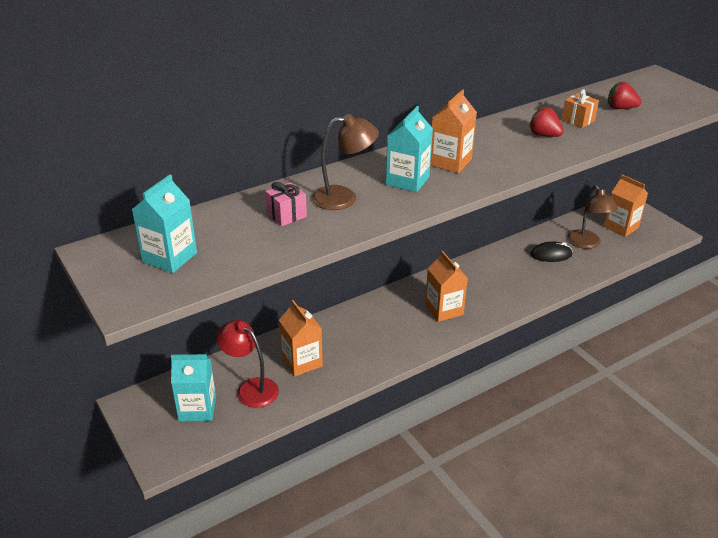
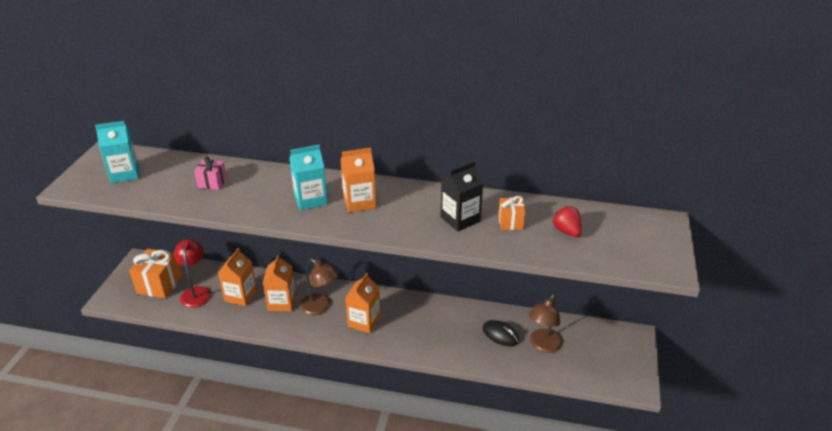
camera: 45 degrees right, 0 degrees up
(197, 408) = (160, 285): turquoise carton -> orange gift
(344, 198) = (258, 190): brown lamp -> brown lamp (320, 307)
(544, 135) = (460, 219): red strawberry -> black carton
(621, 227) = (596, 351): orange carton -> orange carton (282, 302)

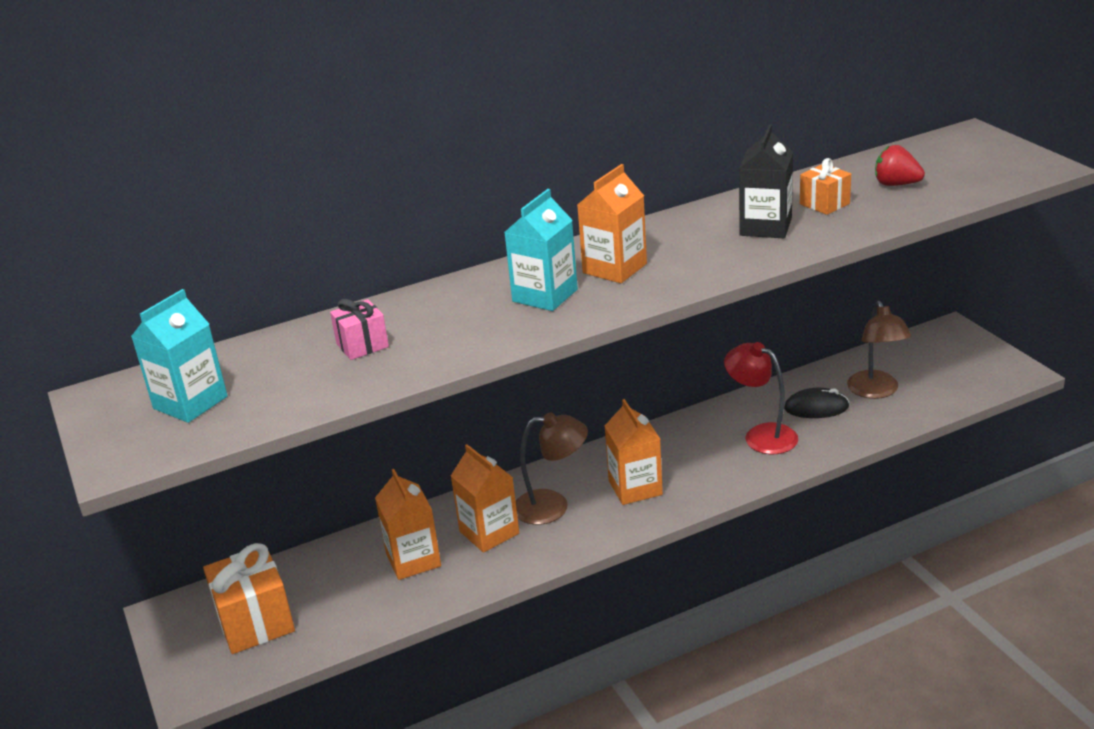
camera: 35 degrees left, 5 degrees down
(196, 292) = (334, 595): red lamp -> red lamp (761, 435)

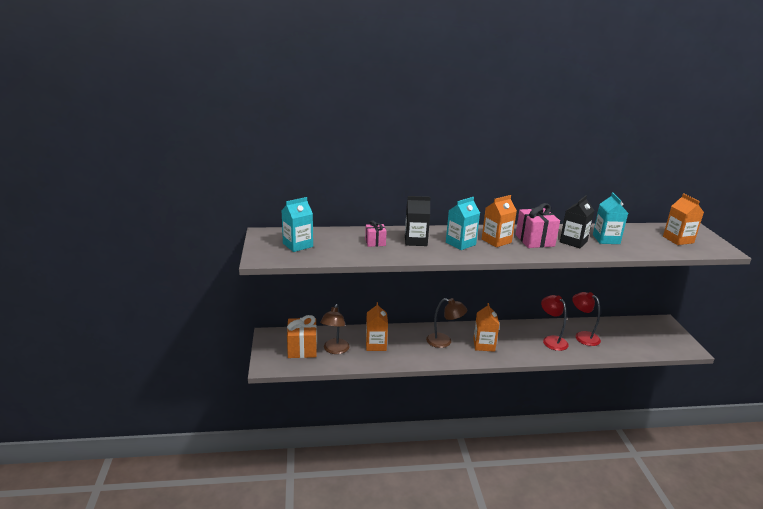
camera: 15 degrees right, 5 degrees down
(448, 316) = (415, 241): none -> black carton
(489, 532) = (412, 344): orange carton -> orange carton (678, 239)
(690, 245) = (534, 240): none -> pink gift
(816, 407) = (582, 336): black mouse -> red lamp
(824, 204) = (606, 239): orange gift -> turquoise carton
(876, 391) = (615, 337): brown lamp -> brown lamp (335, 350)
(896, 184) = (645, 240): red strawberry -> none

